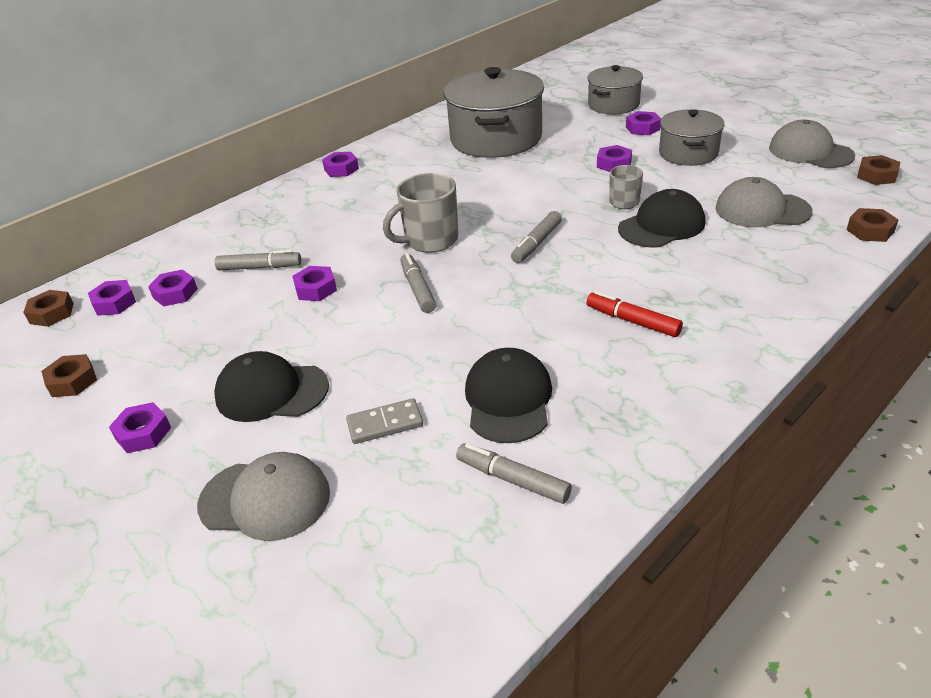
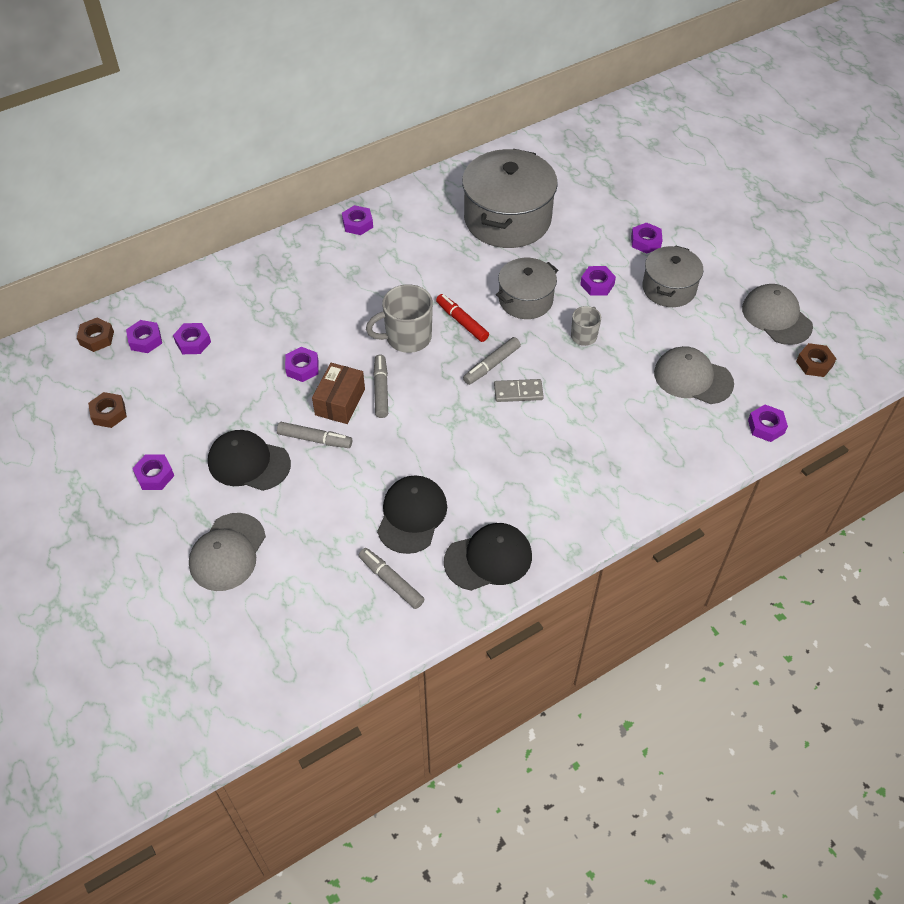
camera: 10 degrees right, 15 degrees up
(259, 267) = (263, 331): grey marker -> grey marker (315, 439)
(265, 499) = (227, 552): grey cap -> grey cap turned 90 degrees clockwise
(372, 309) = (340, 402): none -> brown box
(385, 424) = (320, 513): grey domino -> grey domino (518, 392)
(613, 105) = (635, 199): grey pot -> grey pot (525, 300)
(632, 321) = (530, 469): red marker -> red marker (462, 322)
(661, 225) = (601, 373): black cap -> black cap (488, 558)
(870, 230) = (766, 426): brown nut -> purple nut

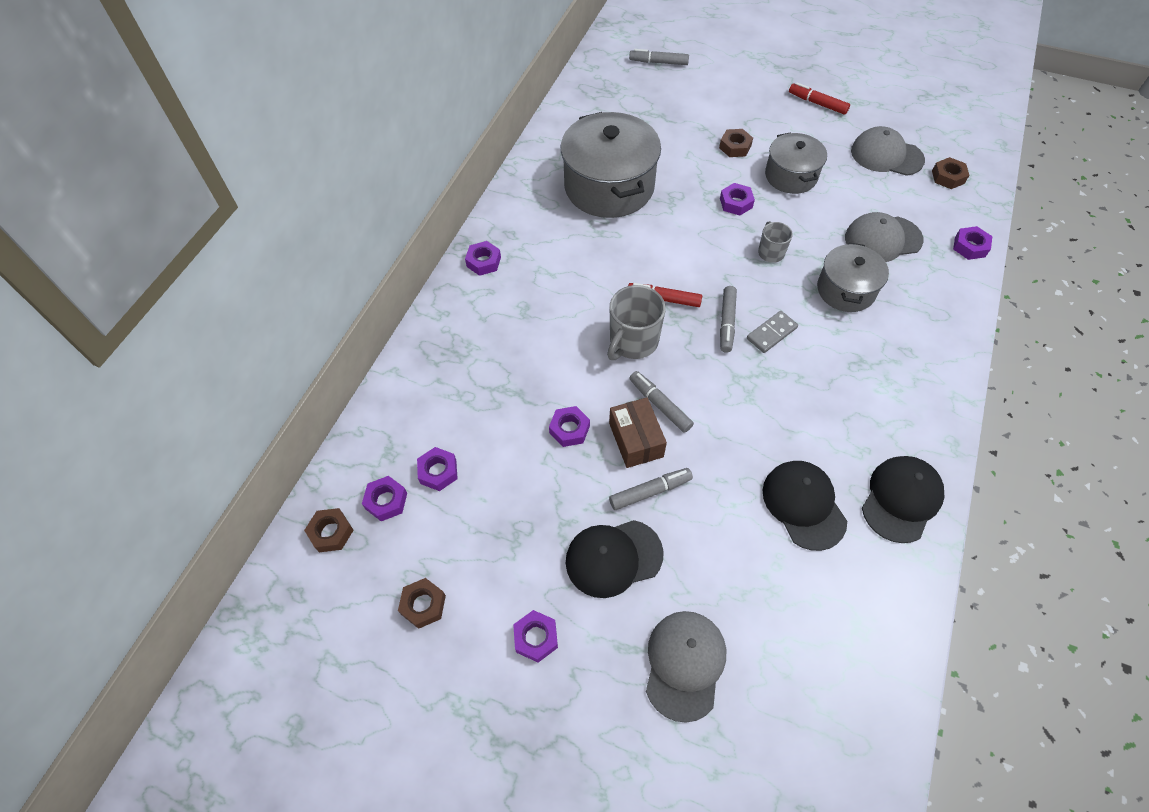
camera: 35 degrees left, 5 degrees up
(227, 552) = (684, 664): grey cap -> grey cap turned 150 degrees counterclockwise
(391, 581) = (850, 581): grey marker -> grey marker (659, 62)
(525, 300) = (695, 249): grey pot -> grey pot (846, 290)
(645, 242) = (735, 147): purple nut -> brown nut
(762, 244) = (817, 103): none -> red marker

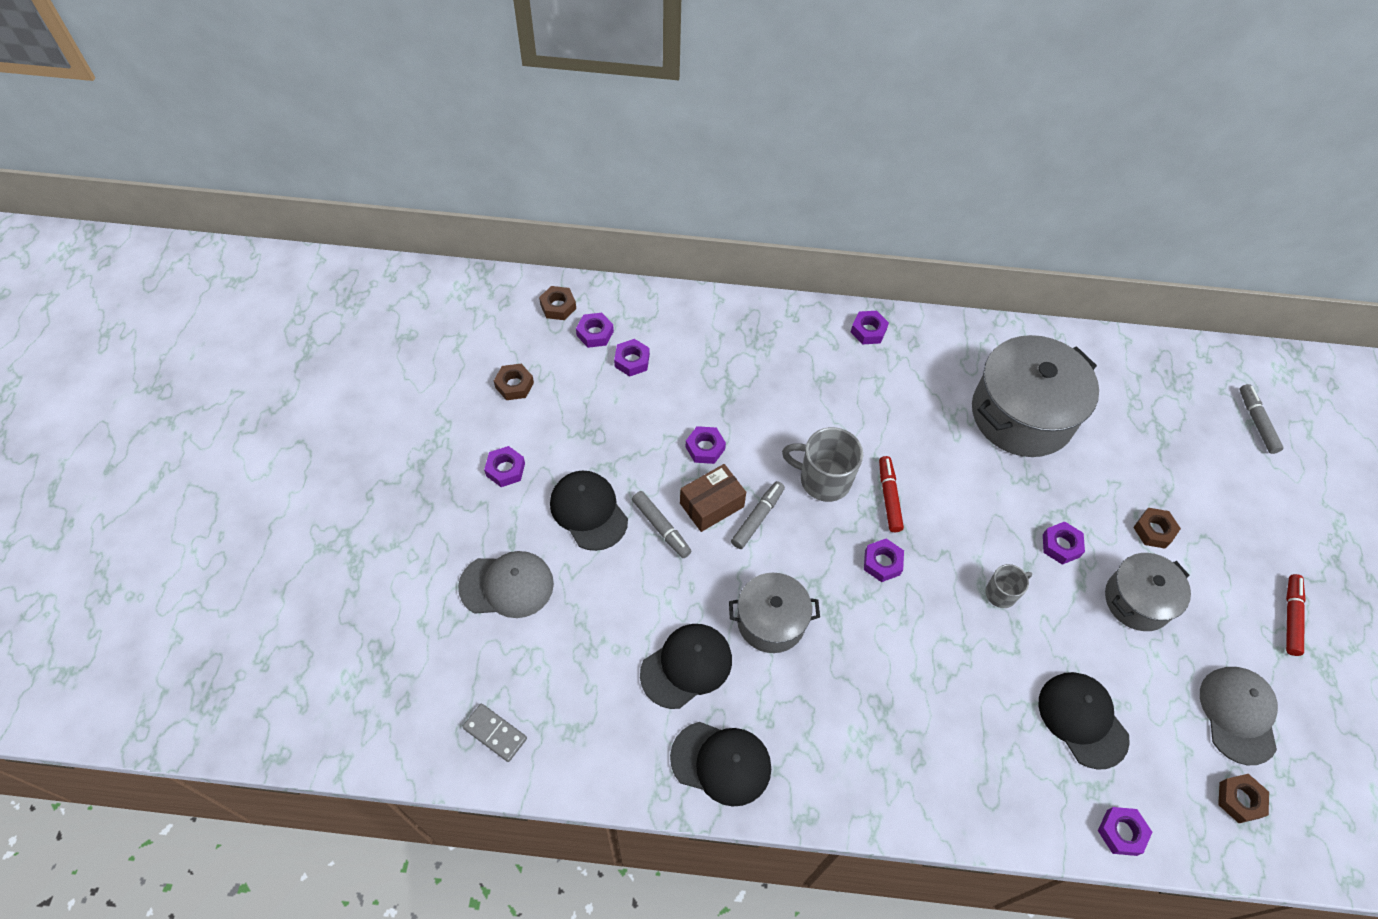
camera: 70 degrees right, 0 degrees up
(727, 322) = (882, 563): grey marker -> purple nut
(771, 333) = (886, 609): grey domino -> grey domino (495, 733)
(846, 290) = (981, 682): grey pot -> grey pot (771, 621)
(882, 239) = (1082, 720): grey cap -> black cap

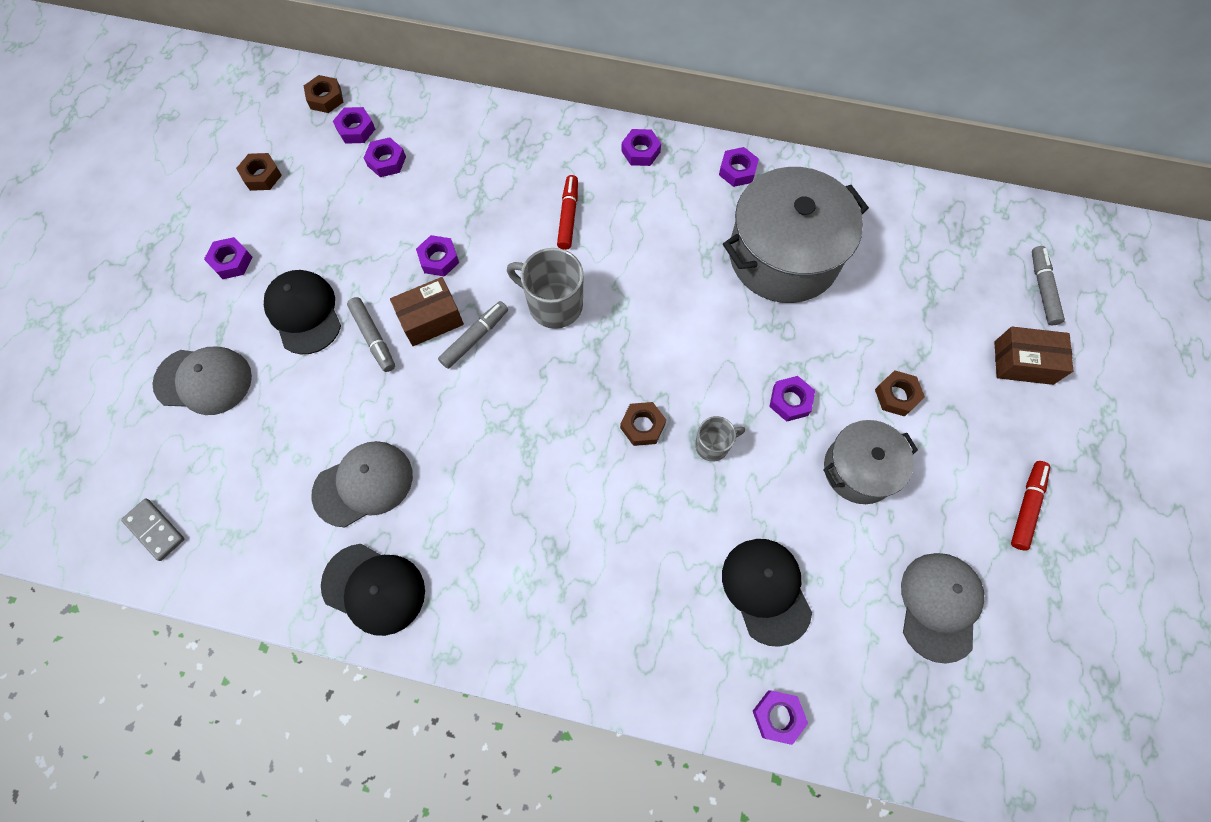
camera: 10 degrees right, 10 degrees up
(686, 666) = (363, 484): black cap -> grey cap
(771, 621) = (462, 447): grey pot -> none
(882, 563) = (593, 399): purple nut -> purple nut (737, 171)
(889, 497) = (618, 330): red marker -> red marker (568, 216)
(1239, 800) = (917, 698): brown nut -> brown nut (642, 426)
(1256, 489) = (1023, 363): none -> brown box

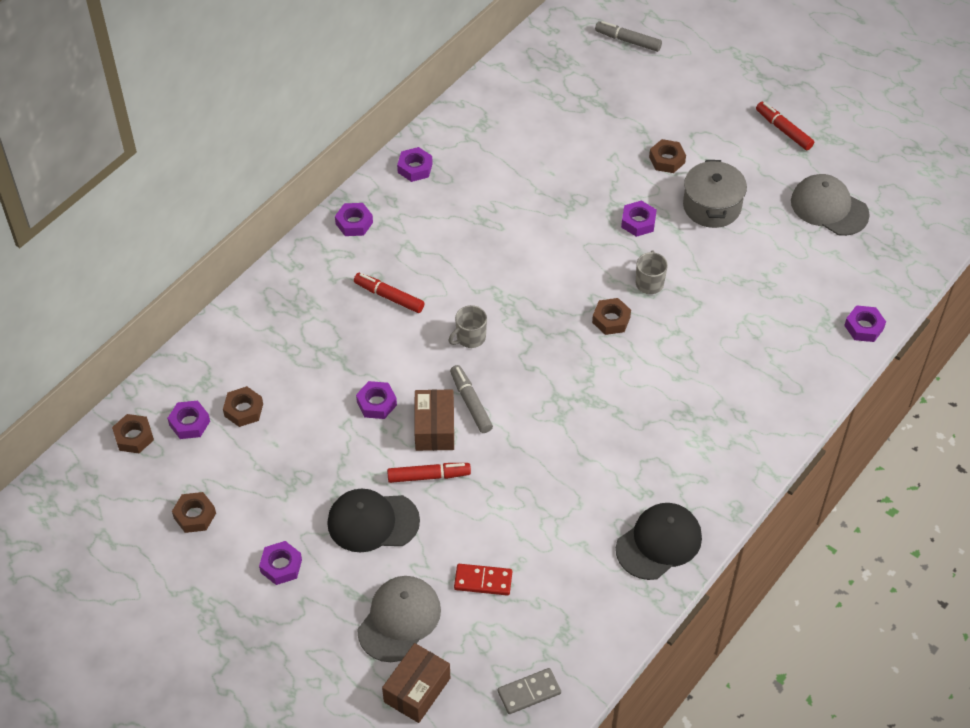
camera: 65 degrees left, 15 degrees down
(270, 435) = (483, 581): none -> red domino
(363, 484) = (565, 524): grey cap -> none
(373, 337) = (428, 476): grey marker -> red marker
(386, 161) = (243, 410): purple nut -> brown nut
(553, 304) = (470, 338): grey mug -> grey mug, size x0.58
(766, 590) = (775, 297): black cap -> none
(783, 256) = (512, 173): grey pot -> none
(1023, 363) = (679, 79): brown box -> brown box (417, 690)

